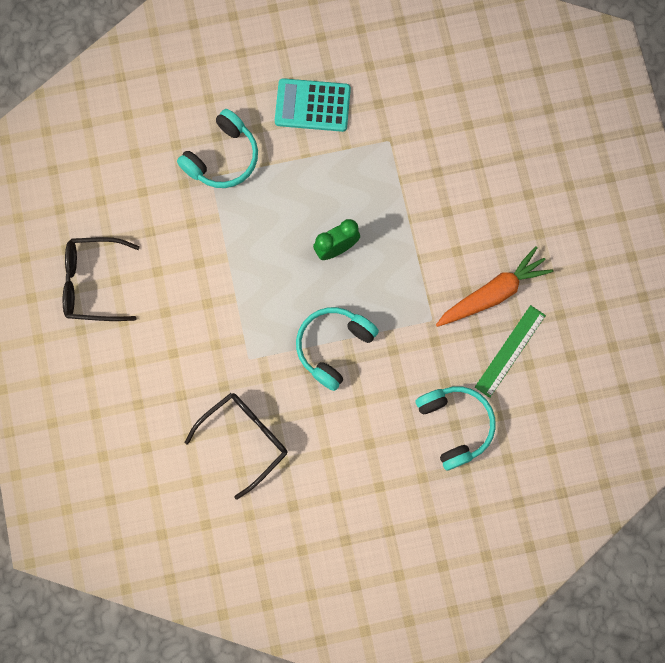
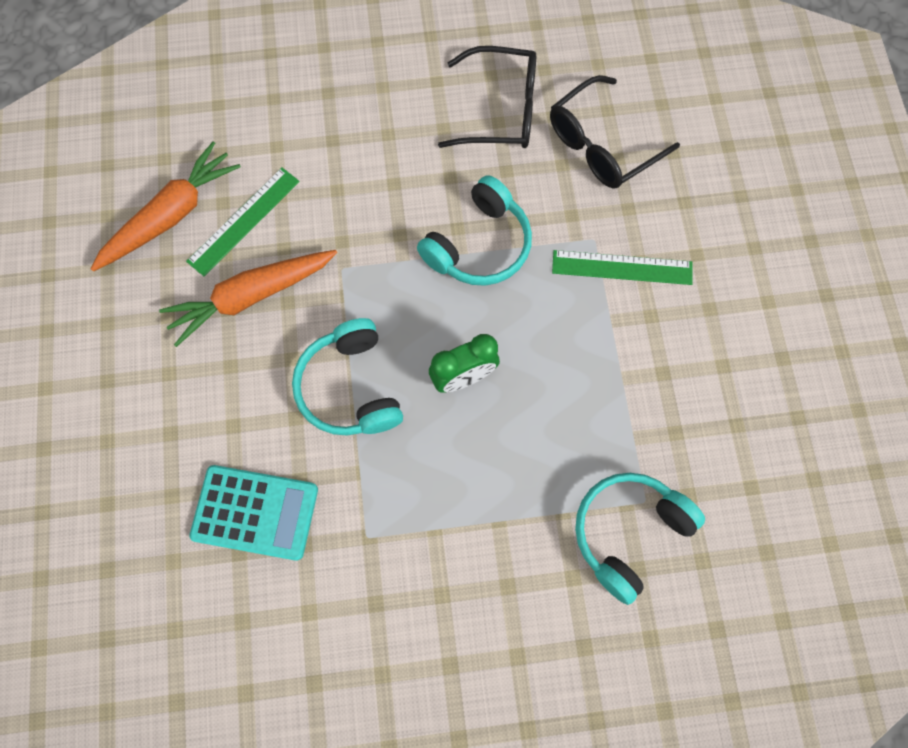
camera: 175 degrees left, 5 degrees down
(93, 283) = (814, 357): black glasses -> black glasses (501, 110)
(228, 338) = (622, 268): none -> green ruler
(312, 106) = (482, 609): turquoise calculator -> turquoise calculator (255, 512)
(455, 425) = (332, 140): turquoise headphones -> turquoise headphones (350, 387)
(565, 351) = (171, 215): none -> orange carrot

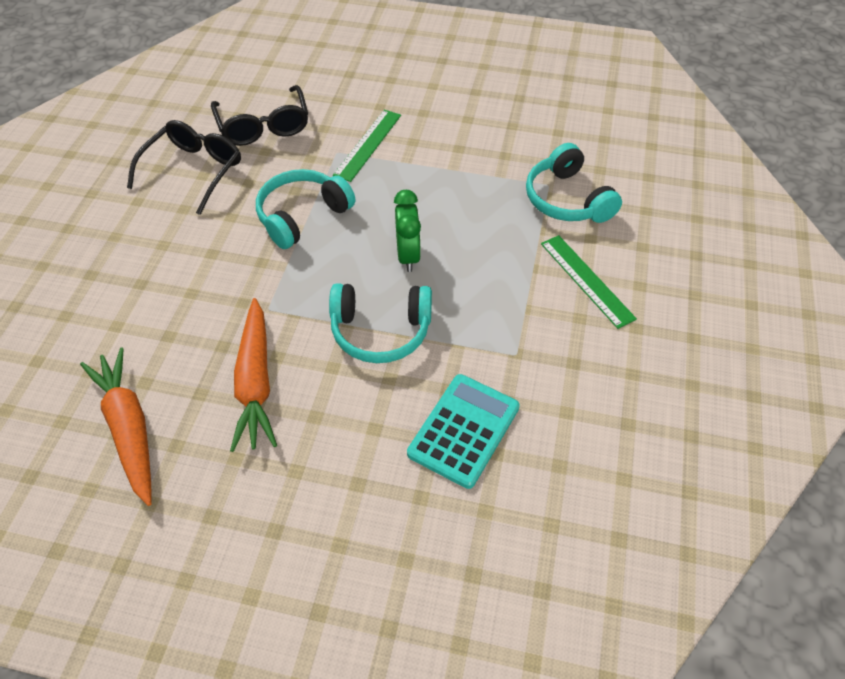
camera: 70 degrees left, 20 degrees down
(244, 221) = (175, 369): green ruler -> green ruler (586, 280)
(479, 245) = (302, 216): turquoise headphones -> turquoise headphones turned 105 degrees counterclockwise

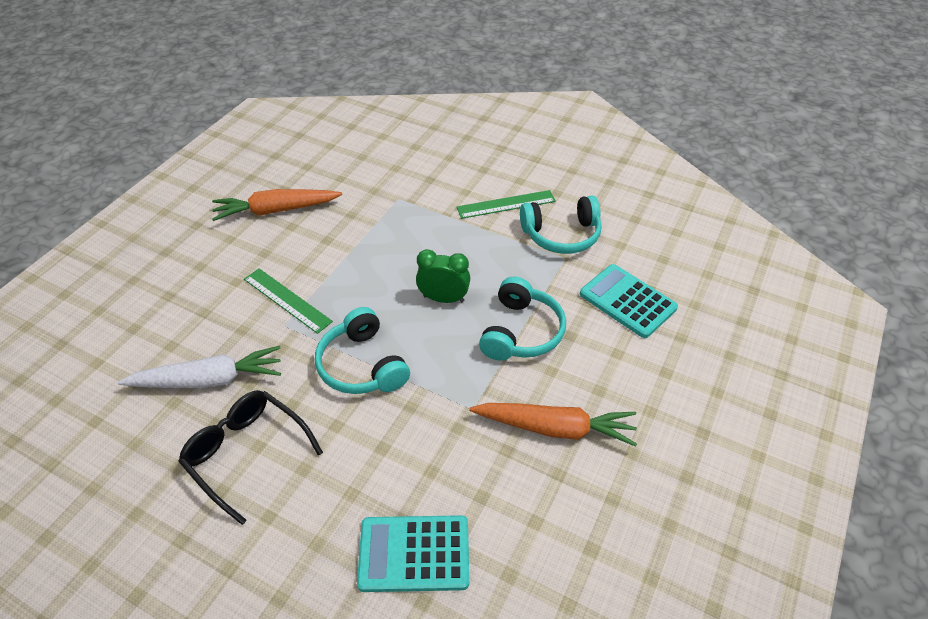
camera: 75 degrees left, 5 degrees down
(107, 300) = (414, 554): none -> turquoise calculator
(129, 429) = (588, 538): orange carrot -> orange carrot (276, 210)
(263, 126) = (208, 380): black glasses -> white carrot
(567, 199) = (420, 193): turquoise headphones -> turquoise headphones (561, 235)

